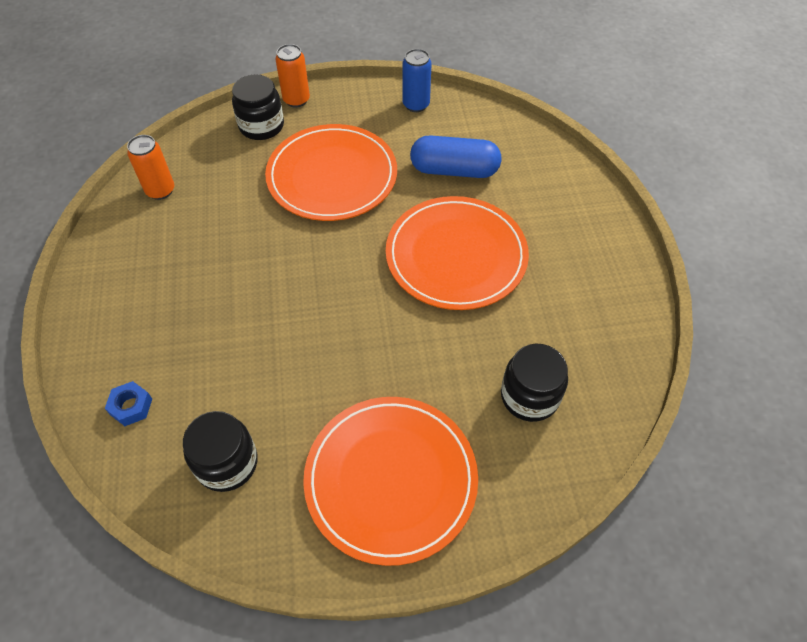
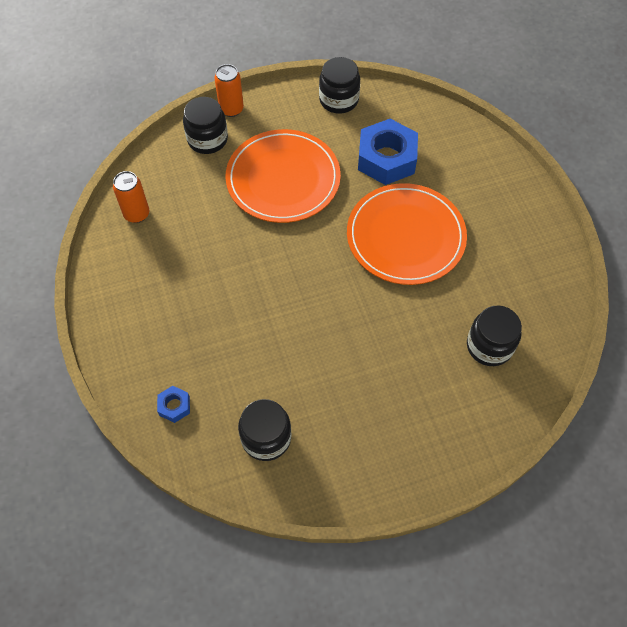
camera: 10 degrees left, 5 degrees up
(391, 479) = (397, 429): orange plate -> none
(416, 105) = (339, 100): blue can -> black jar
(454, 170) = (386, 158): blue capsule -> blue nut

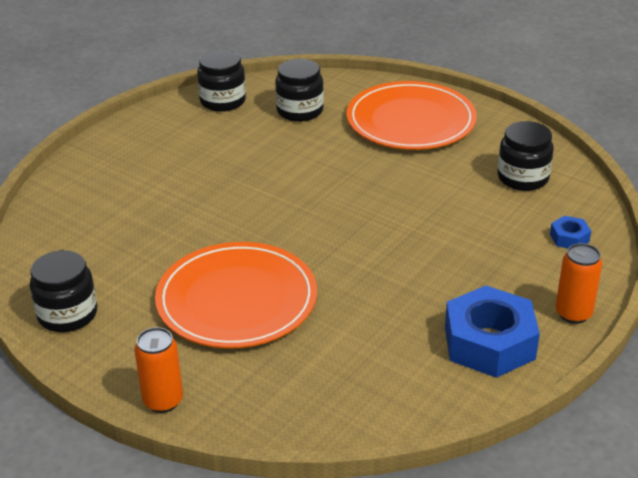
camera: 125 degrees left, 25 degrees down
(137, 214) = (410, 390): orange can -> orange can (573, 313)
(207, 139) = (235, 394): black jar -> black jar (223, 101)
(386, 158) = (135, 241): blue nut -> blue nut (489, 343)
(405, 236) = (230, 190): orange plate -> orange plate (411, 121)

